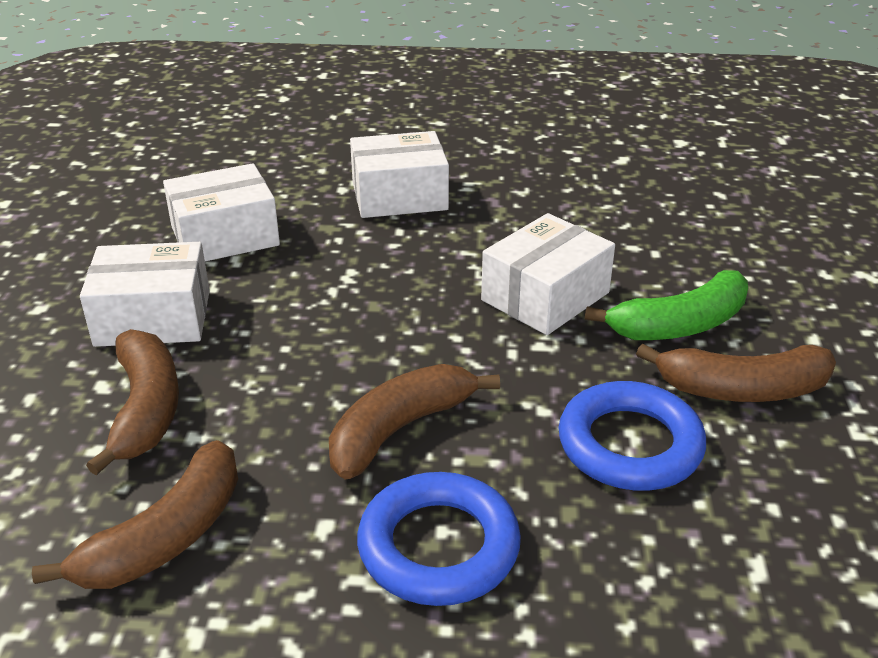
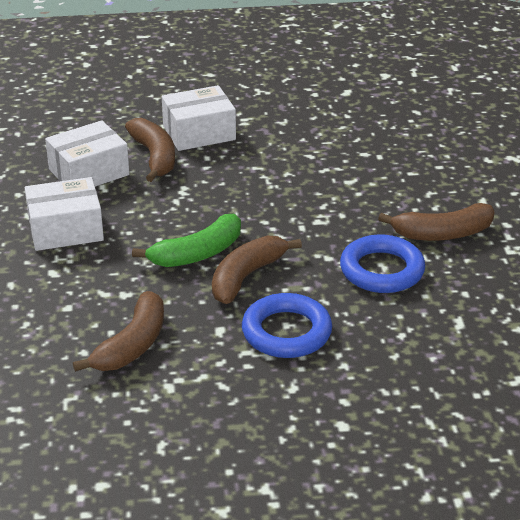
camera: 10 degrees left, 0 degrees up
(146, 409) = (88, 282): brown banana -> brown banana (154, 157)
(545, 296) = (314, 191): white box -> none
(679, 325) = (401, 200): green banana -> green banana (197, 254)

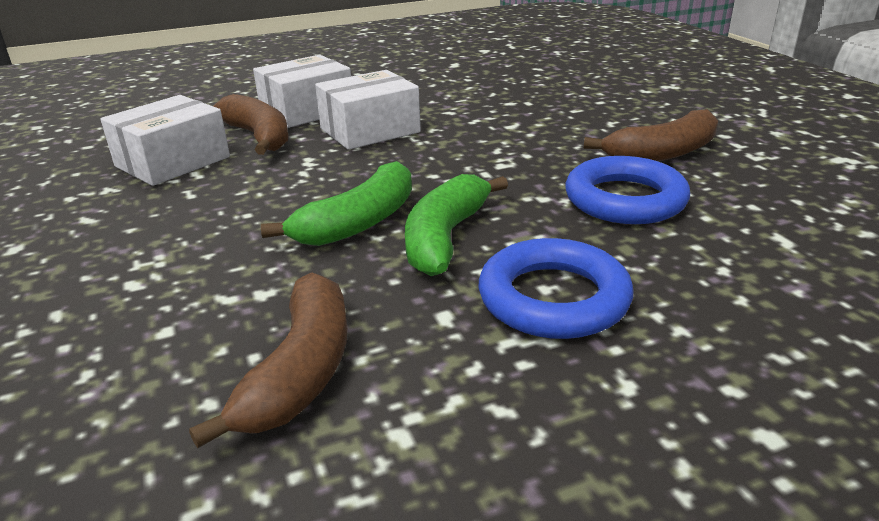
camera: 15 degrees left, 5 degrees down
(65, 229) = (147, 226): white box -> white box (370, 130)
(246, 277) = (445, 237): brown banana -> green banana

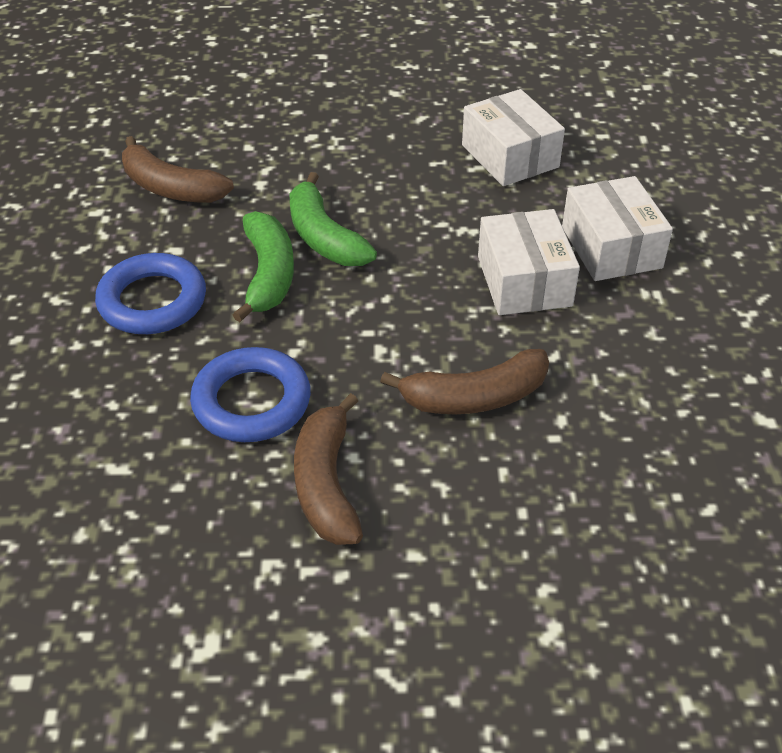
camera: 110 degrees right, 15 degrees up
(259, 137) = (546, 207): brown banana -> brown banana (474, 397)
(445, 237) = (268, 275): green banana -> green banana turned 45 degrees clockwise

